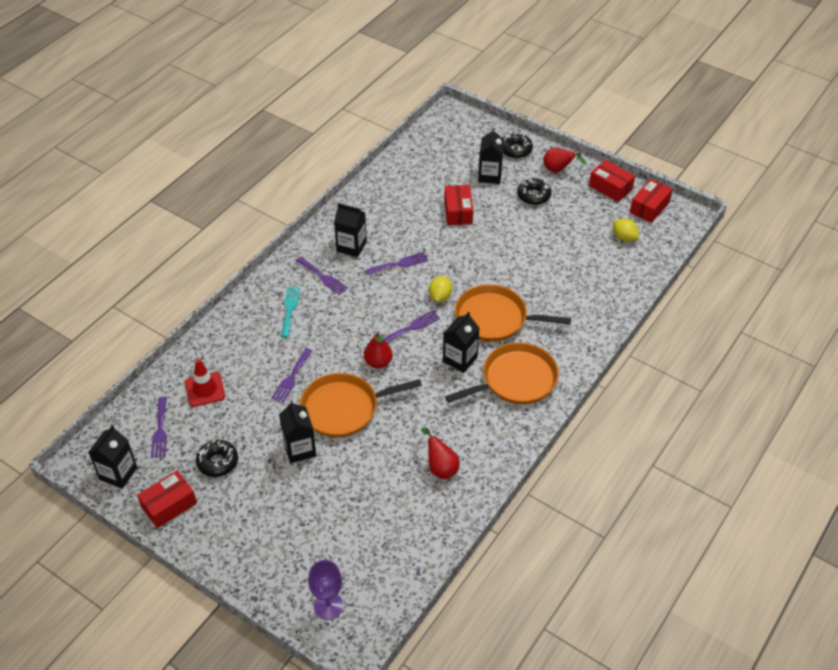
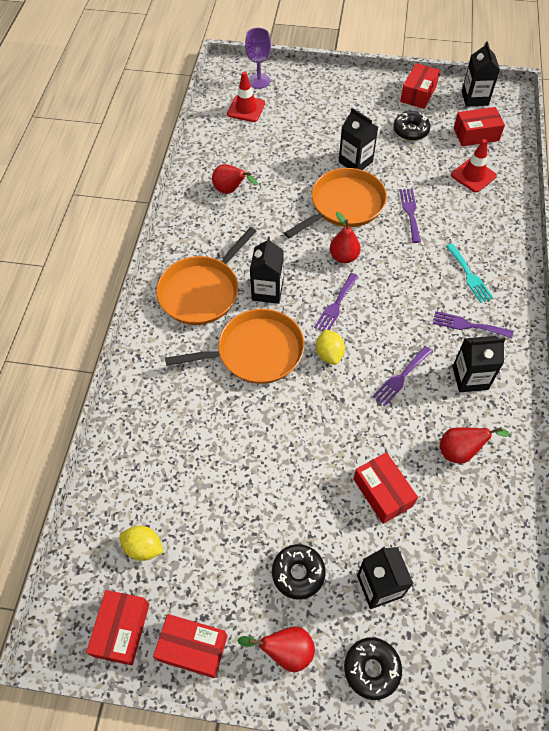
camera: 155 degrees right, 10 degrees up
(160, 430) = (476, 134): purple fork -> red box
(368, 568) = (246, 109): none -> red traffic cone
(393, 213) = (460, 451): none -> red pear

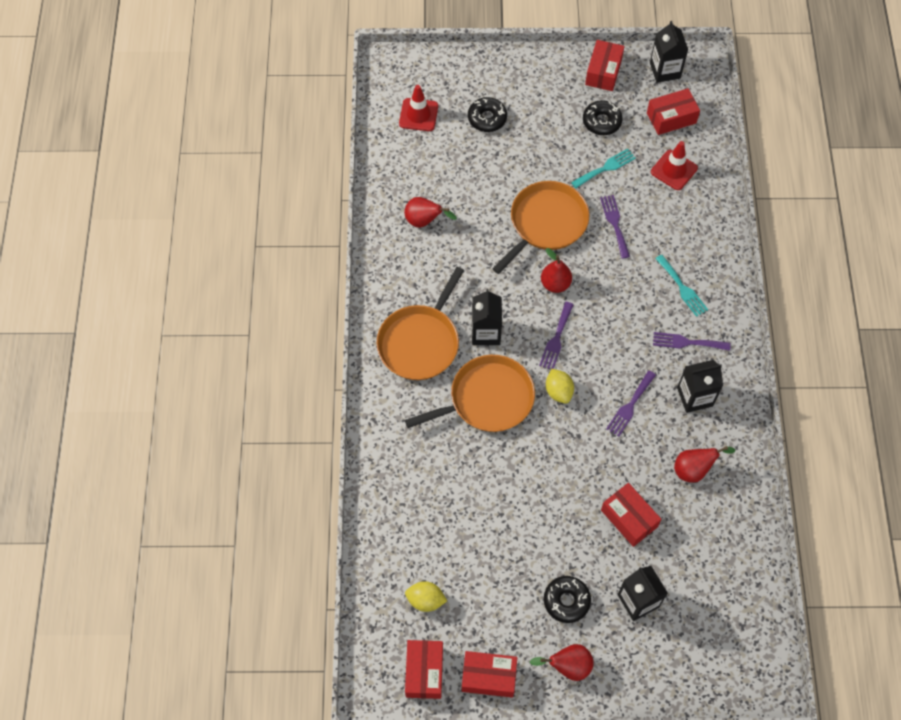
camera: 10 degrees left, 5 degrees up
(259, 81) = (425, 75): purple goblet -> none
(355, 162) = (549, 169): black carton -> none
(371, 669) = (641, 669): black donut -> black donut (487, 118)
(408, 167) = (605, 168): none -> turquoise fork

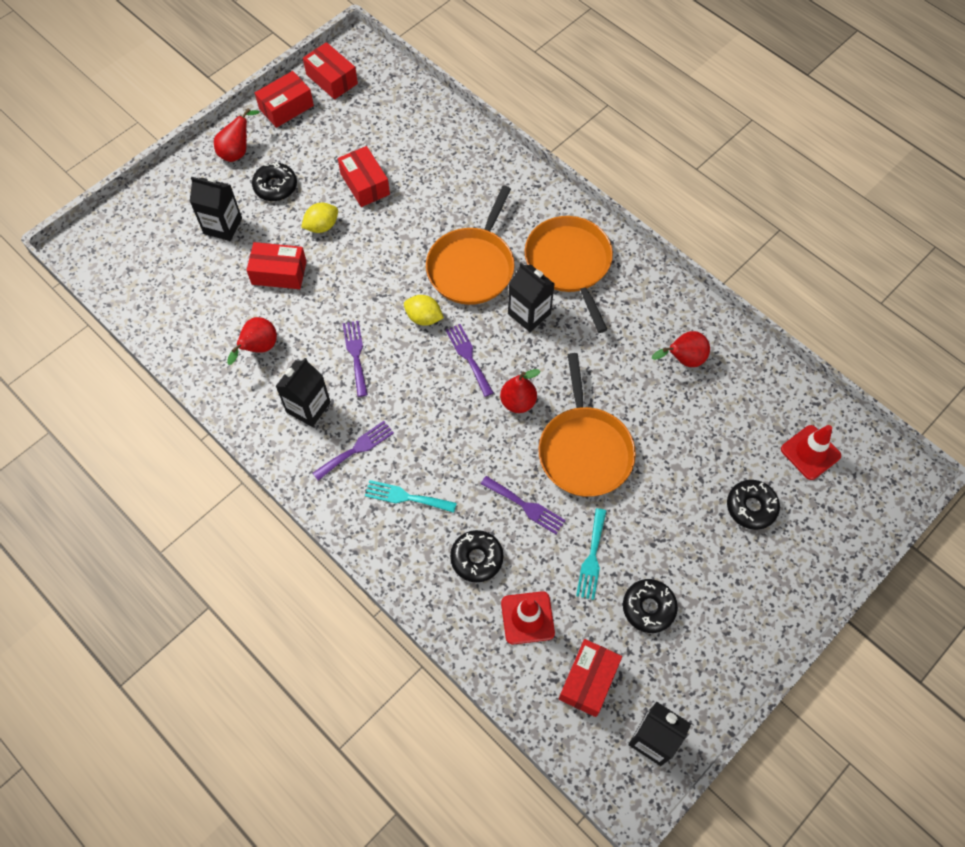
camera: 135 degrees right, 0 degrees up
(425, 600) = (374, 114): yellow lemon -> yellow lemon (322, 226)
(603, 72) = (709, 672): red box -> red box (365, 184)
(672, 221) = (476, 558): none -> black donut

